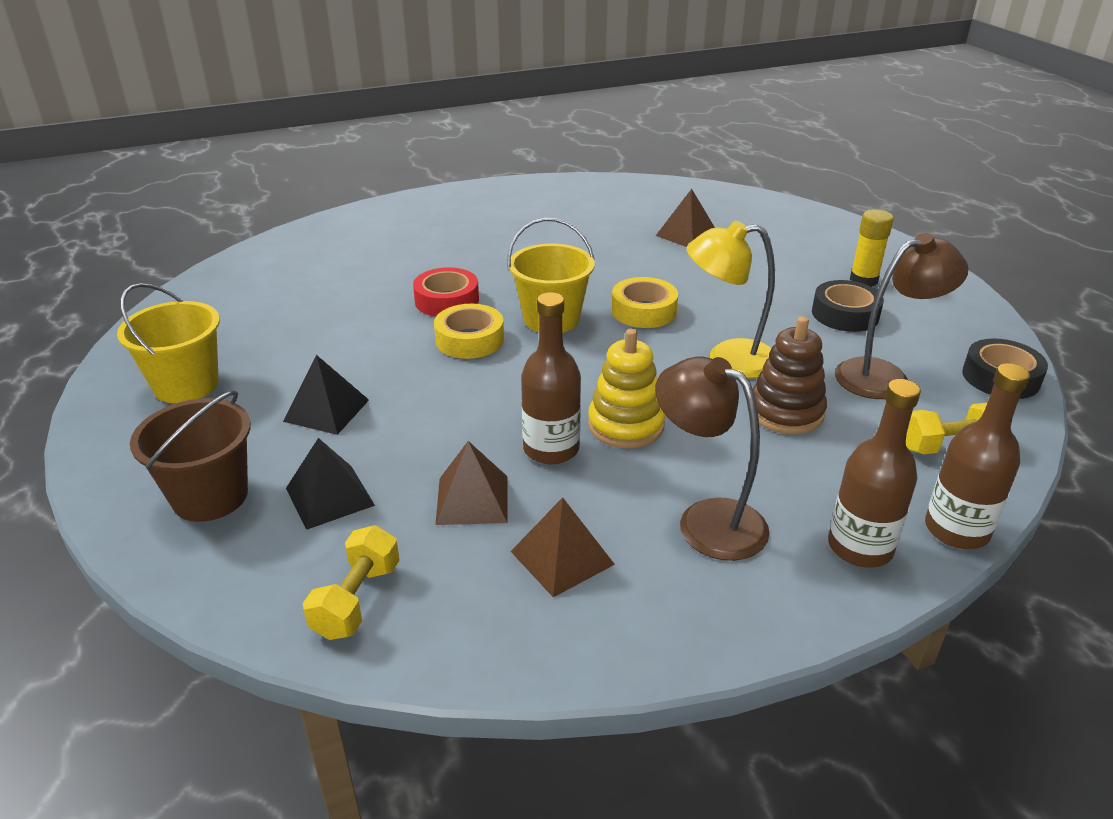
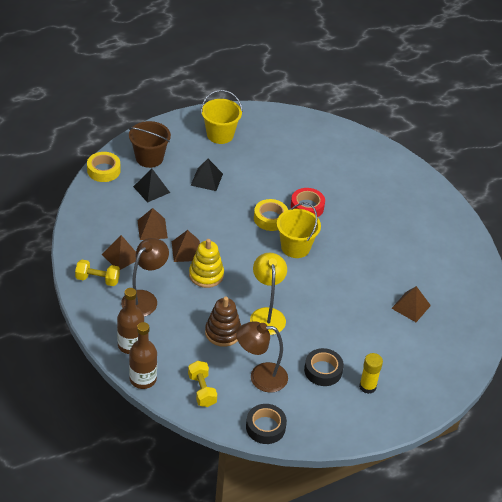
camera: 80 degrees right, 10 degrees up
(357, 600) = (98, 204): yellow dumbbell -> yellow dumbbell (97, 279)
(551, 449) = (186, 251): brown bottle -> brown pyramid
(643, 311) = (310, 283): yellow tape -> yellow tape (103, 170)
(884, 376) = (260, 377): brown lamp -> brown lamp turned 120 degrees clockwise

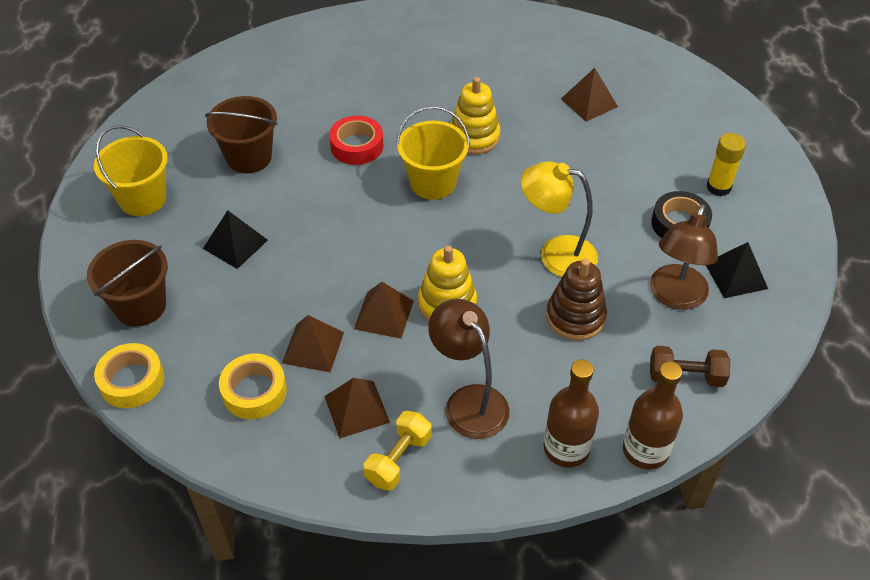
camera: 65 degrees left, 5 degrees up
(151, 189) = (218, 323): black pyramid -> black pyramid (736, 275)
(202, 390) = (685, 376): yellow dumbbell -> brown dumbbell
(265, 427) = (772, 318): black tape -> none
(270, 218) = (361, 193): yellow tape -> yellow tape (254, 391)
(273, 165) = (249, 157): none -> brown bucket
(345, 257) = (474, 137): none -> yellow stacking toy

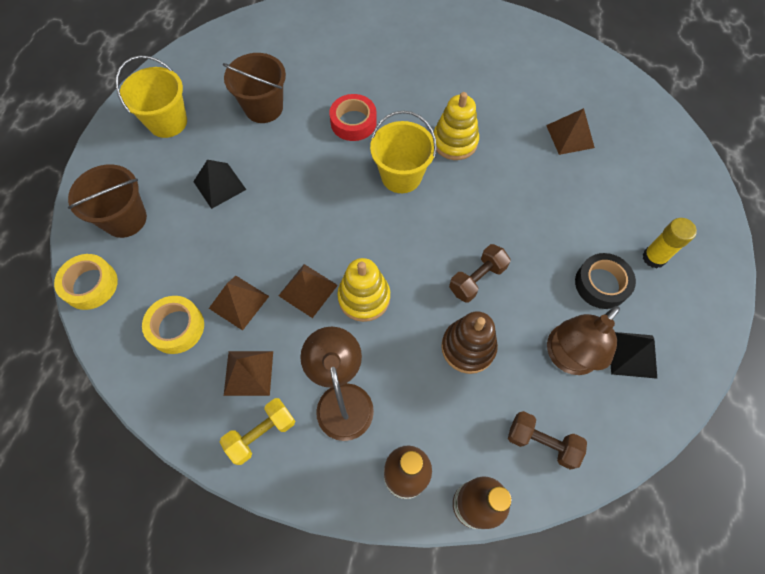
camera: 20 degrees right, 15 degrees up
(556, 254) = (477, 279): yellow lamp -> brown dumbbell

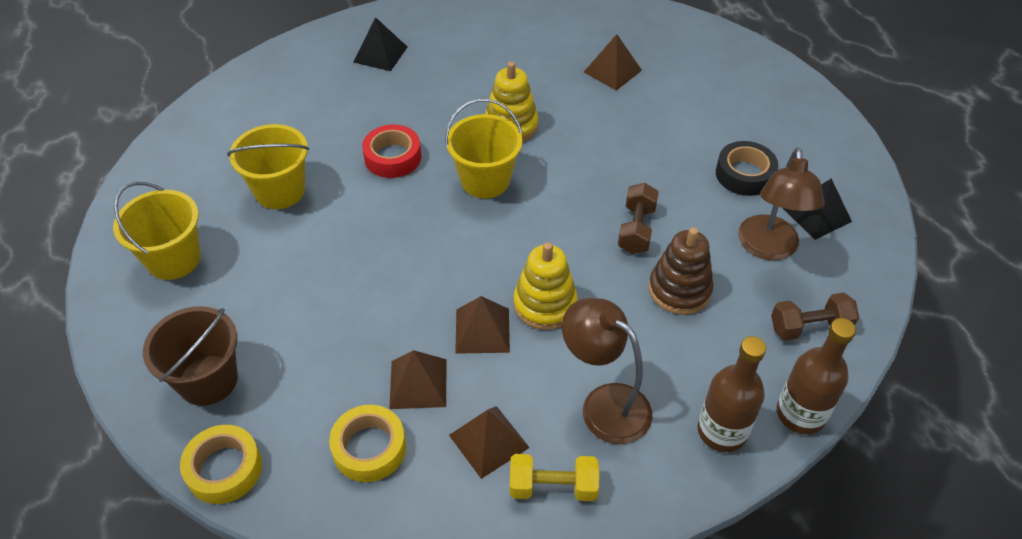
camera: 35 degrees left, 15 degrees down
(219, 185) = (295, 288): black pyramid -> black pyramid (380, 54)
(261, 433) = (553, 486): yellow dumbbell -> yellow dumbbell turned 75 degrees clockwise
(264, 108) = (280, 191): brown bucket -> yellow bucket
(654, 257) = (767, 131): yellow glue stick -> none

